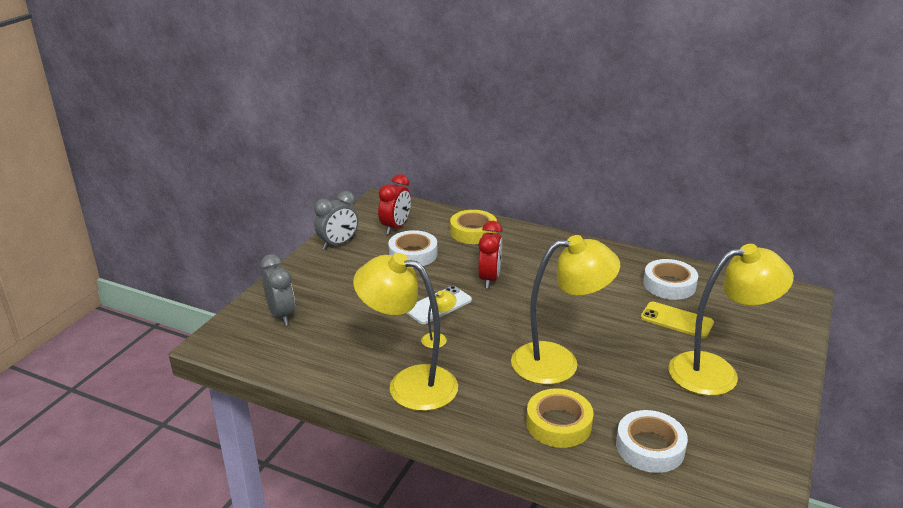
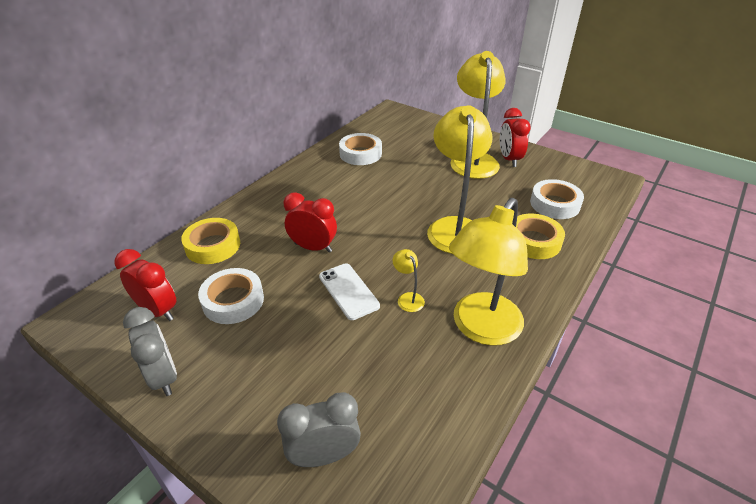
camera: 80 degrees left, 10 degrees up
(676, 320) = (409, 161): yellow phone -> none
(741, 406) = (509, 159): none -> red clock

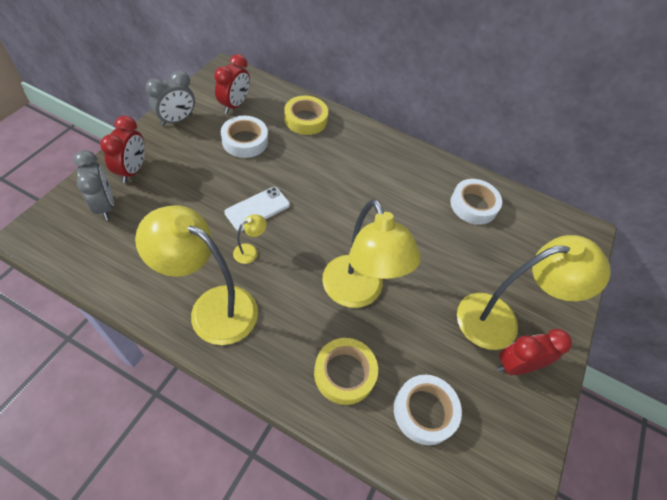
camera: 75 degrees right, 15 degrees up
(313, 247) = (310, 180): red clock -> red clock (132, 170)
(454, 227) = (357, 293): yellow lamp -> yellow lamp turned 75 degrees clockwise

